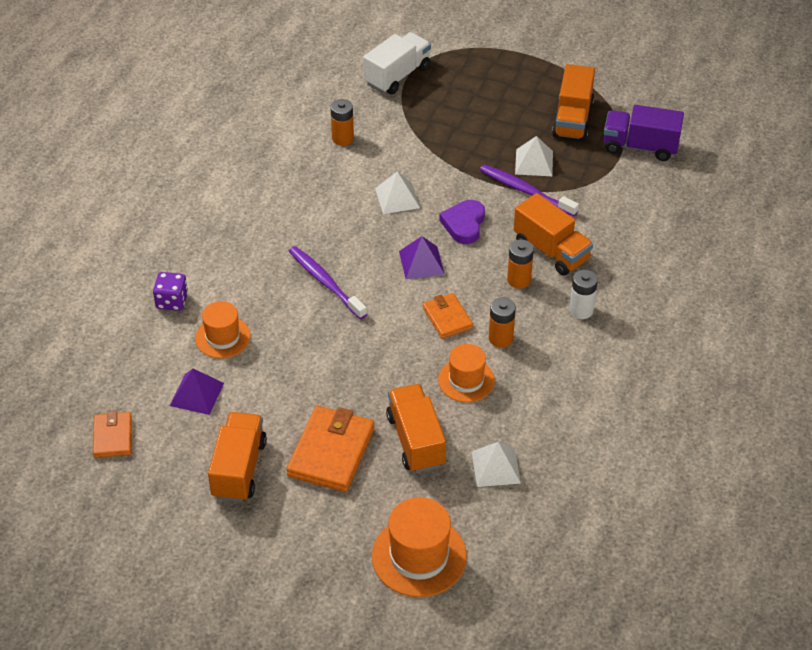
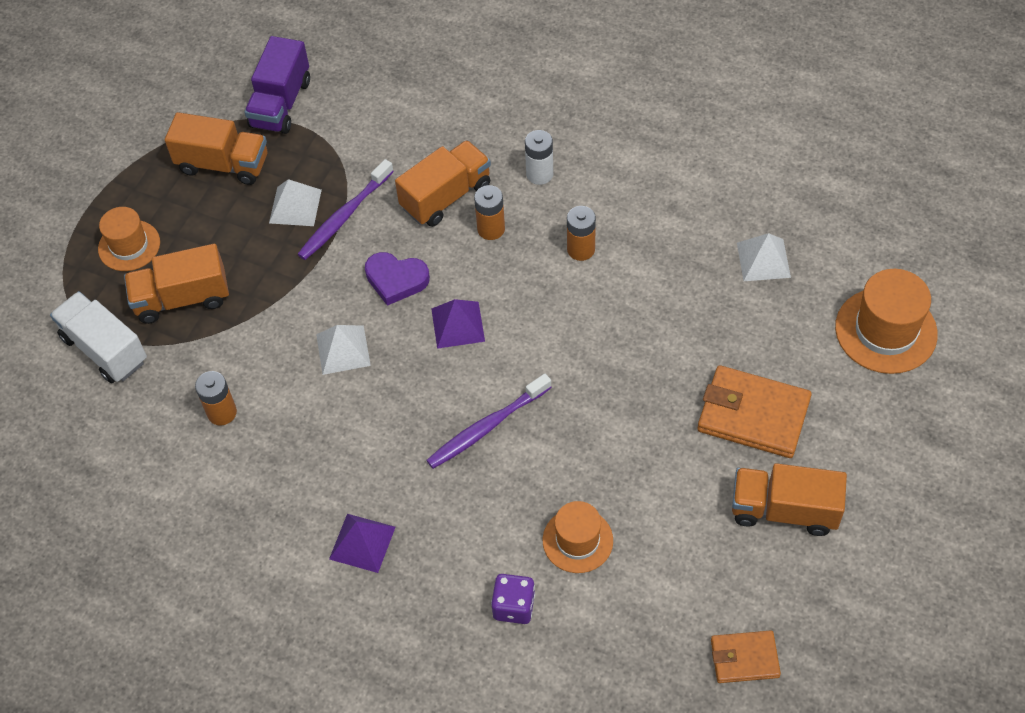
camera: 85 degrees left, 10 degrees up
(197, 394) = (672, 564): purple pyramid -> purple pyramid (362, 542)
(416, 440) = (731, 332): orange truck -> orange truck (182, 298)
(447, 318) = (549, 300): orange wallet -> none
(466, 380) = (643, 283): orange hat -> orange hat (129, 246)

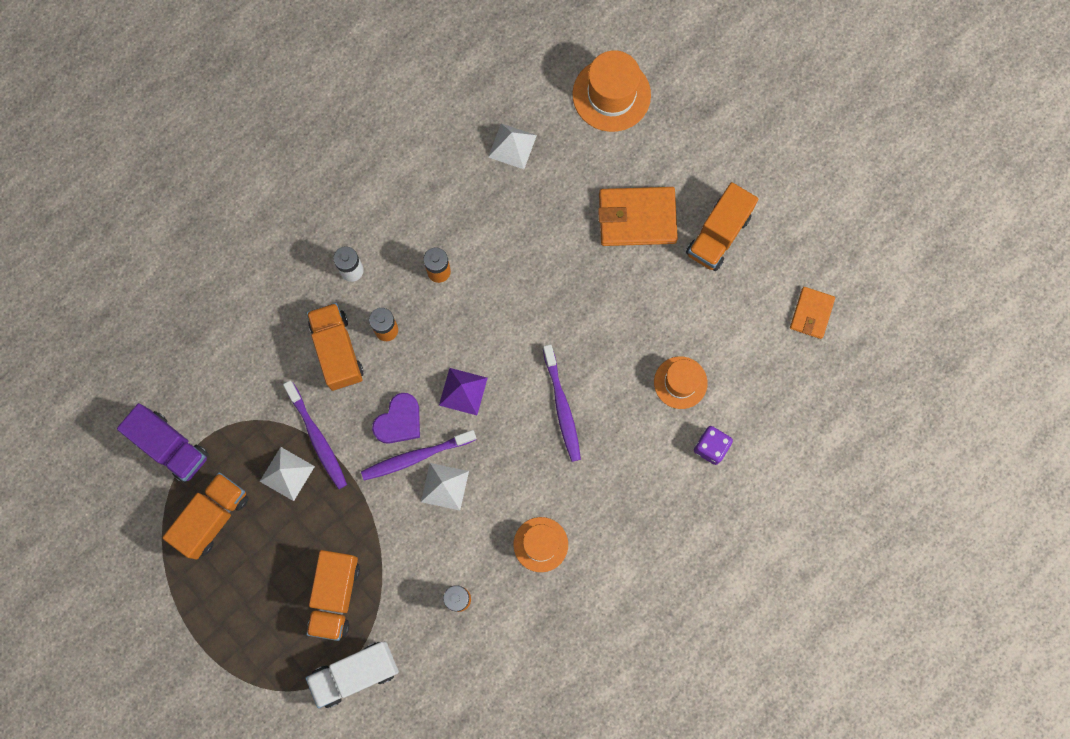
camera: 70 degrees left, 20 degrees up
(129, 246) = (260, 623): orange hat -> orange hat (540, 544)
(362, 542) = (616, 533): purple pyramid -> none
(364, 311) = (416, 456): none -> purple toothbrush
(753, 415) = (637, 218): orange wallet -> orange wallet turned 45 degrees clockwise

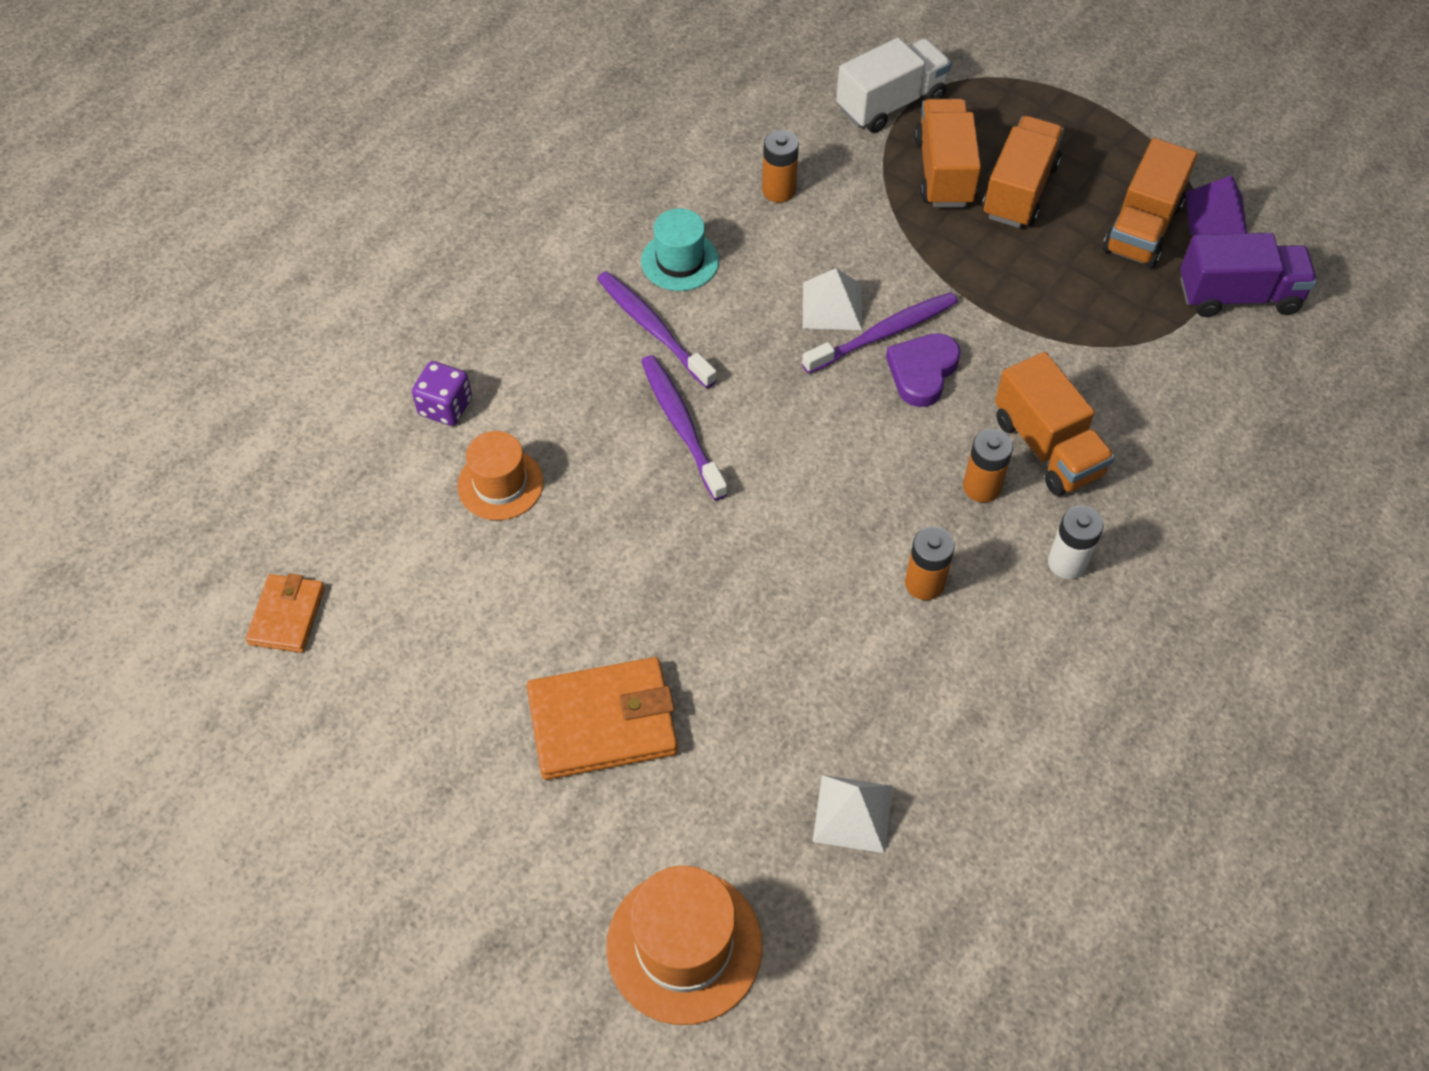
camera: 170 degrees right, 20 degrees down
(170, 447) = (1238, 295): purple truck -> purple truck turned 150 degrees clockwise
(287, 473) = (1061, 289): white pyramid -> none
(317, 437) = (1035, 335): purple toothbrush -> purple toothbrush (653, 329)
(463, 391) = (837, 423): purple pyramid -> purple pyramid (1216, 214)
(540, 544) = (680, 261): orange hat -> turquoise hat
(718, 235) = (455, 717): orange truck -> orange truck (1019, 191)

